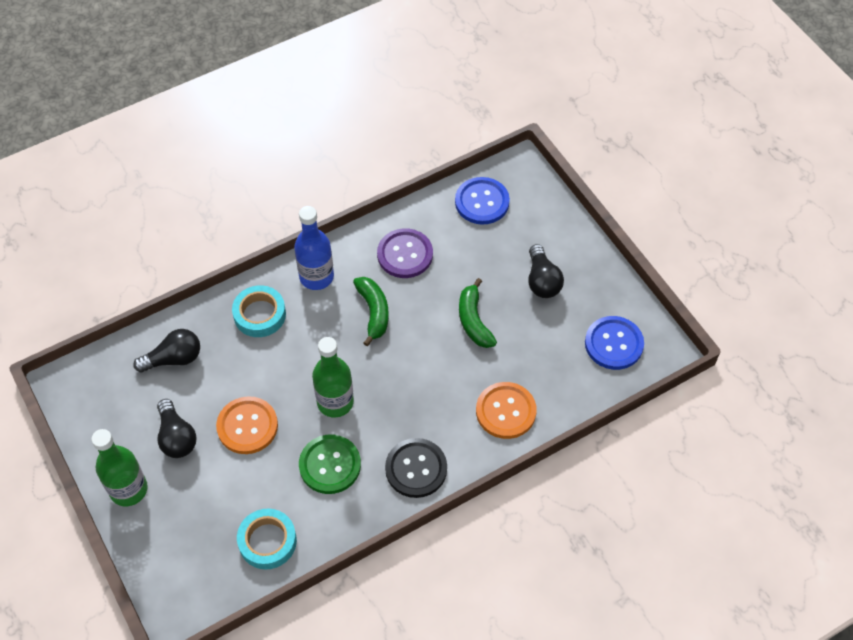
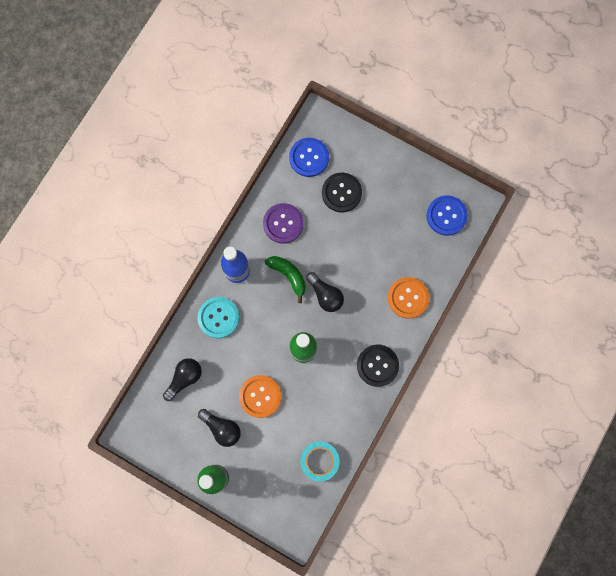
camera: 30 degrees left, 20 degrees up
(259, 314) = (218, 317): turquoise tape -> turquoise button
(330, 465) = (325, 392): green button -> none
(474, 321) = (354, 247): green banana -> none
(497, 256) = (341, 193): none -> black button
(542, 280) = (379, 195): black light bulb -> black light bulb (325, 295)

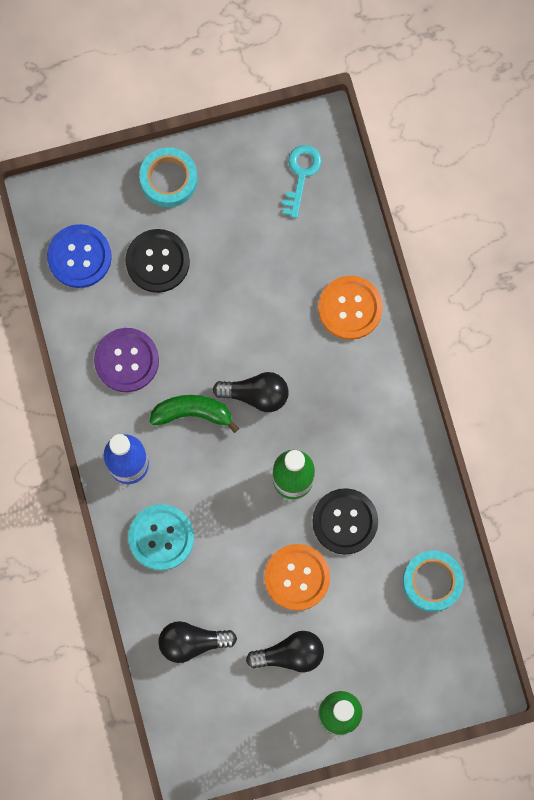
camera: 45 degrees left, 0 degrees up
(184, 378) = (192, 642): black light bulb -> black light bulb turned 90 degrees counterclockwise
(377, 365) = (391, 415): black button -> black button (345, 521)
(383, 161) = (168, 179): none -> turquoise tape
(446, 216) = (301, 175): blue button -> turquoise key

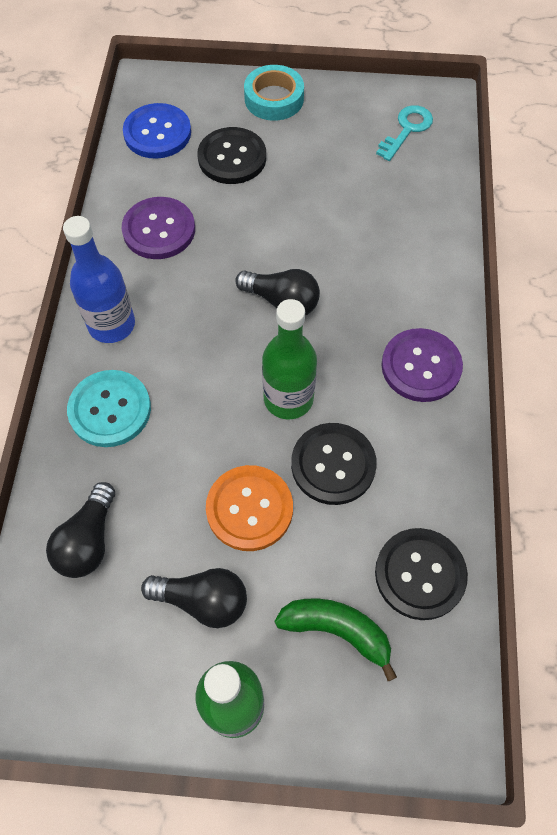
camera: 20 degrees right, 15 degrees down
(192, 413) = (205, 297): green banana -> green banana (337, 630)
(192, 642) = (88, 540): black light bulb -> black light bulb turned 90 degrees counterclockwise
(350, 308) = (417, 253): orange button -> none
(384, 415) = (421, 366): none -> purple button
(432, 582) = (420, 574): turquoise tape -> black button

